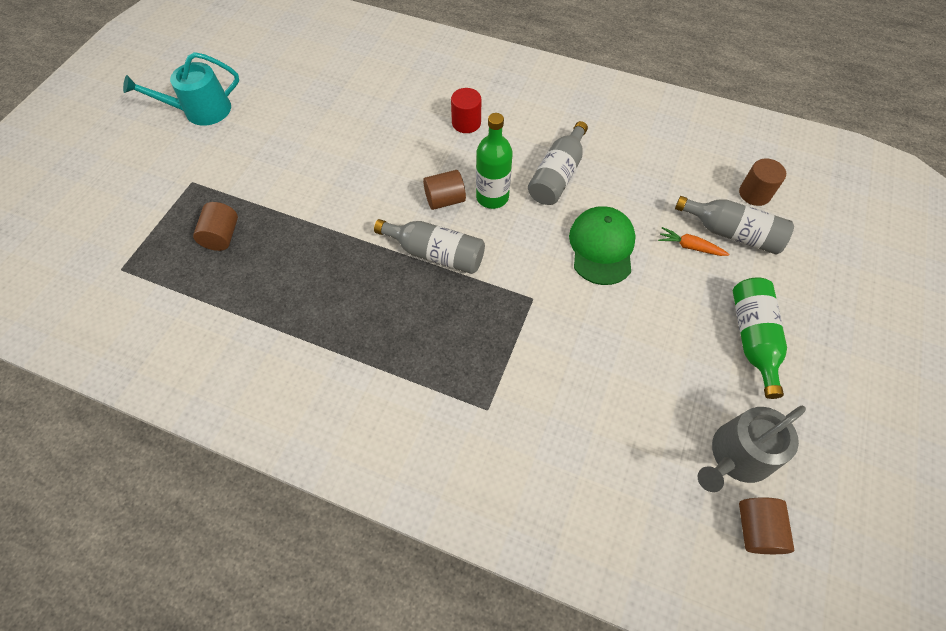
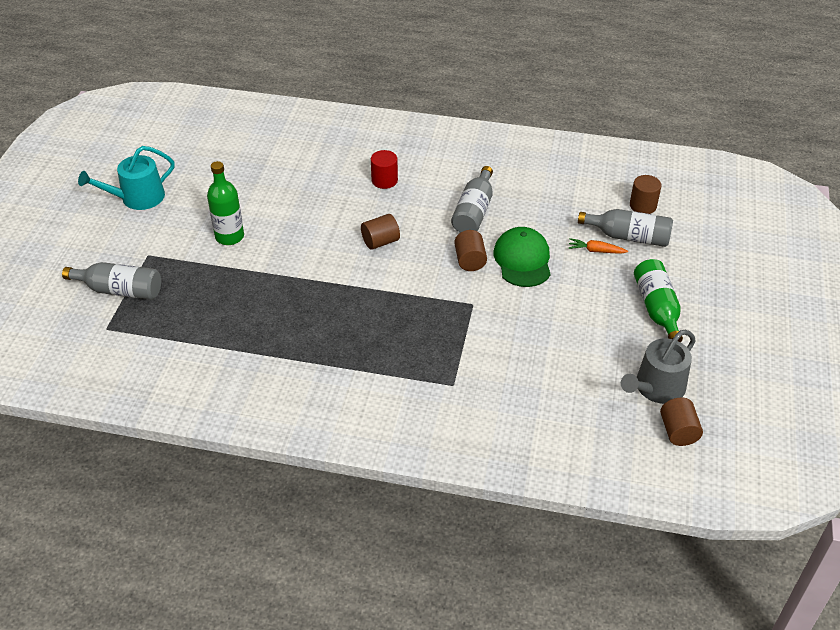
camera: 10 degrees left, 15 degrees down
(222, 236) = (190, 293): brown cylinder -> brown cylinder (470, 260)
(435, 253) = (382, 282): grey bottle -> grey bottle (120, 290)
(492, 197) = (421, 234): green bottle -> green bottle (229, 237)

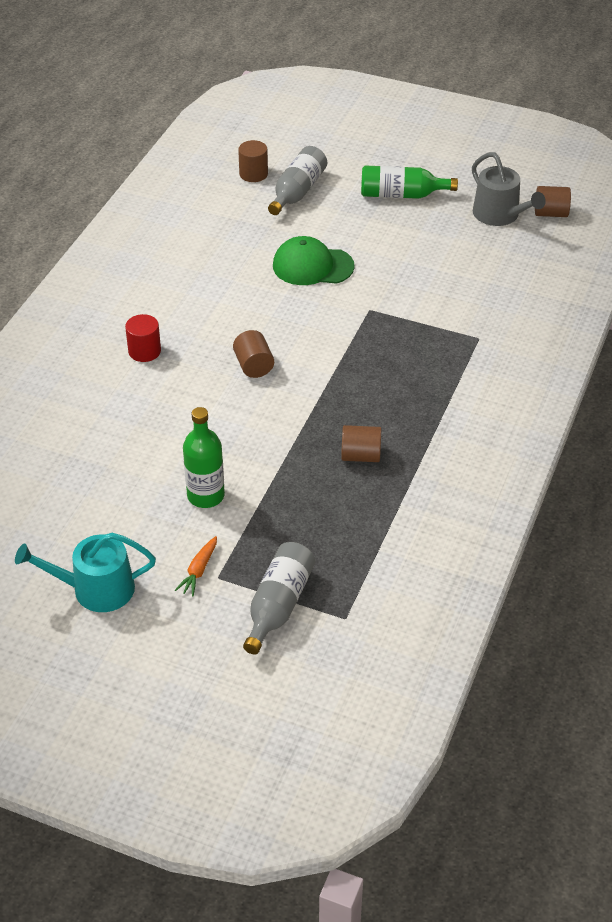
camera: 80 degrees left, 0 degrees up
(137, 198) = (95, 589): turquoise watering can -> turquoise watering can turned 105 degrees clockwise
(470, 260) = (303, 302): brown cylinder -> brown cylinder (360, 455)
(474, 211) = (224, 288): grey bottle -> none
(596, 251) = (312, 216): orange carrot -> orange carrot (199, 570)

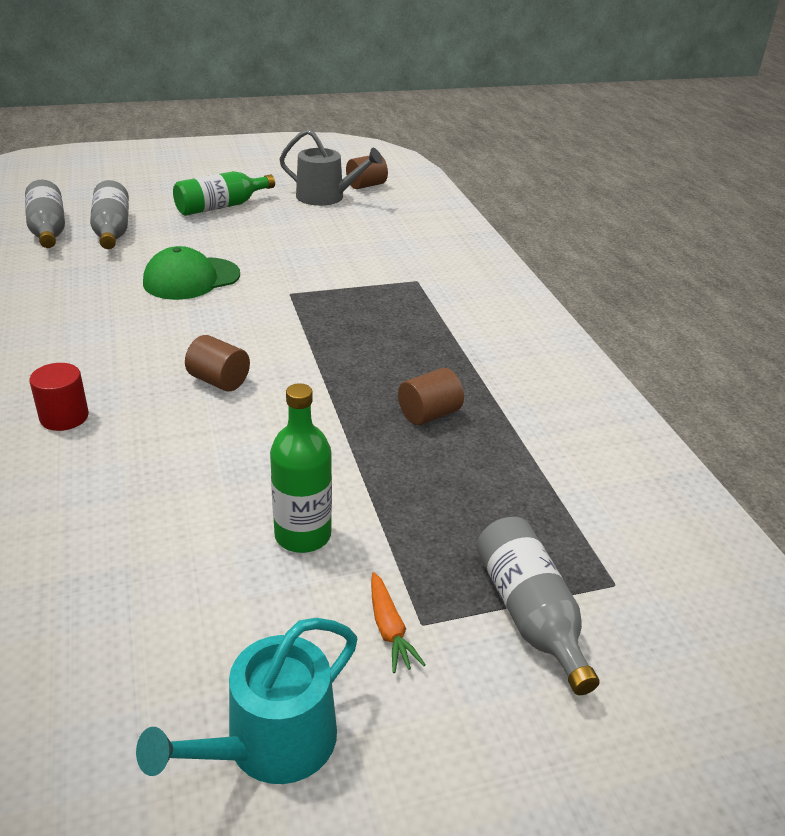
camera: 40 degrees left, 10 degrees down
(253, 174) = (48, 230): brown cylinder -> grey bottle

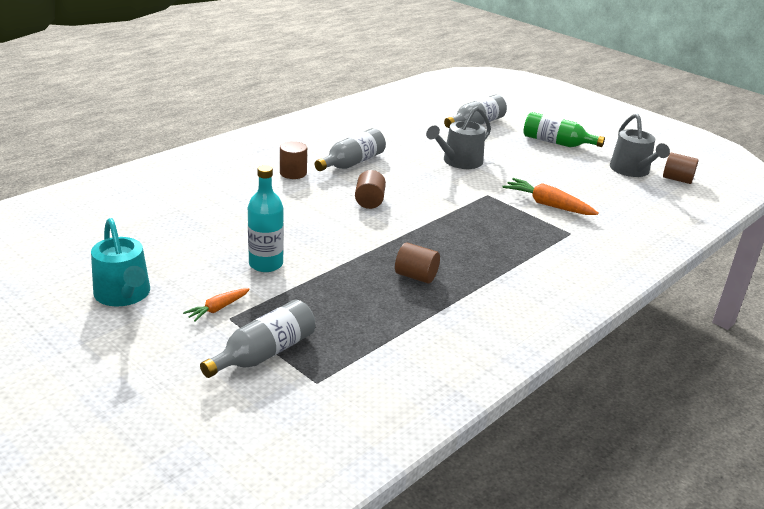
camera: 60 degrees right, 5 degrees down
(48, 230) = (450, 109): grey bottle -> grey bottle (352, 163)
(64, 417) = (293, 173): red cylinder -> brown cylinder
(191, 279) = (459, 161): green cap -> grey watering can
(269, 744) = (124, 295): turquoise watering can -> turquoise watering can turned 135 degrees counterclockwise
(303, 535) = (266, 264): green bottle -> turquoise bottle
(348, 268) = (548, 205): none -> orange carrot

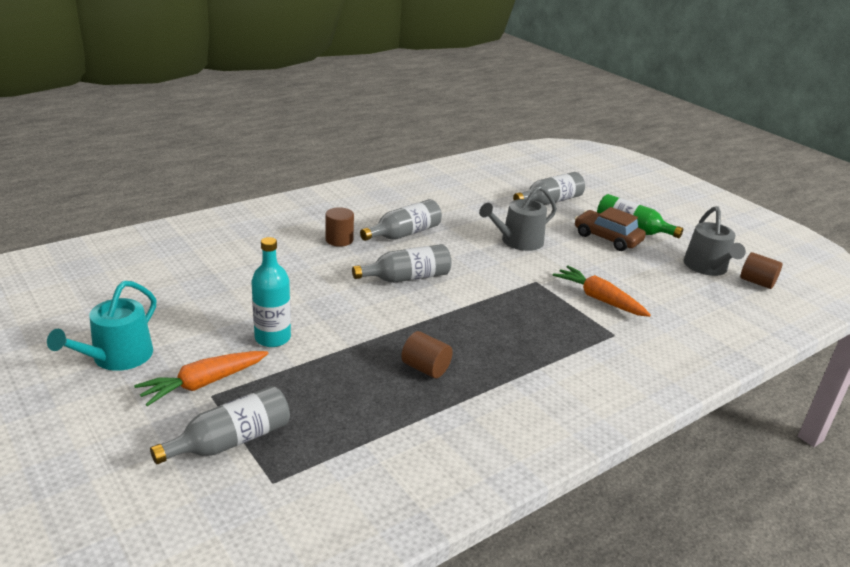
camera: 10 degrees right, 0 degrees up
(124, 295) = (117, 357): turquoise watering can -> turquoise watering can turned 45 degrees clockwise
(217, 309) = (203, 383): orange carrot -> orange carrot, size x1.71
(369, 201) = (406, 278): brown cylinder -> grey bottle
(537, 152) = (607, 238): none -> brown car

